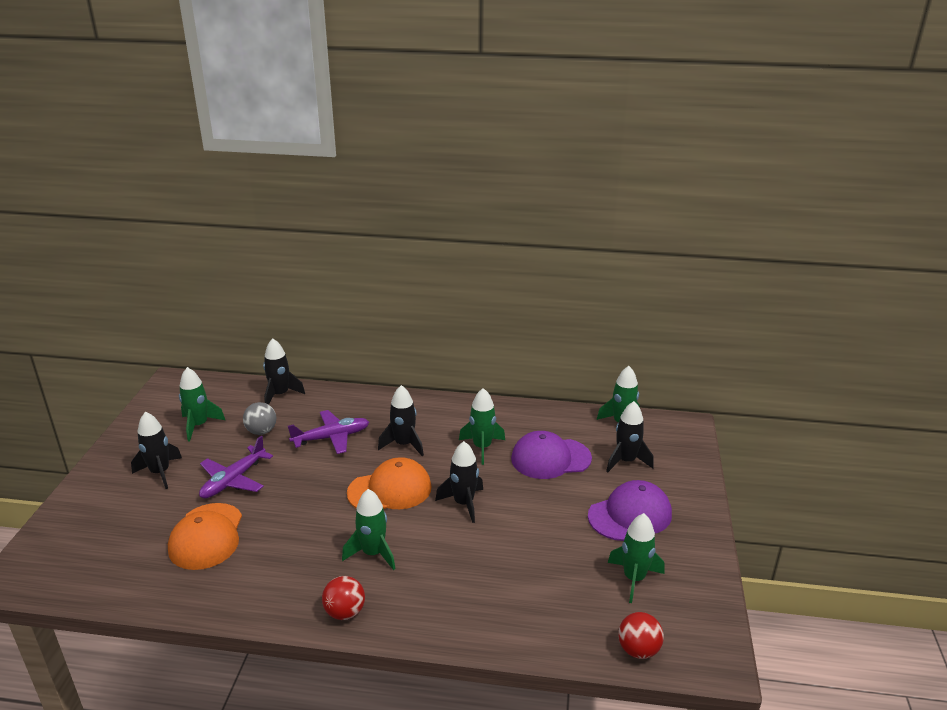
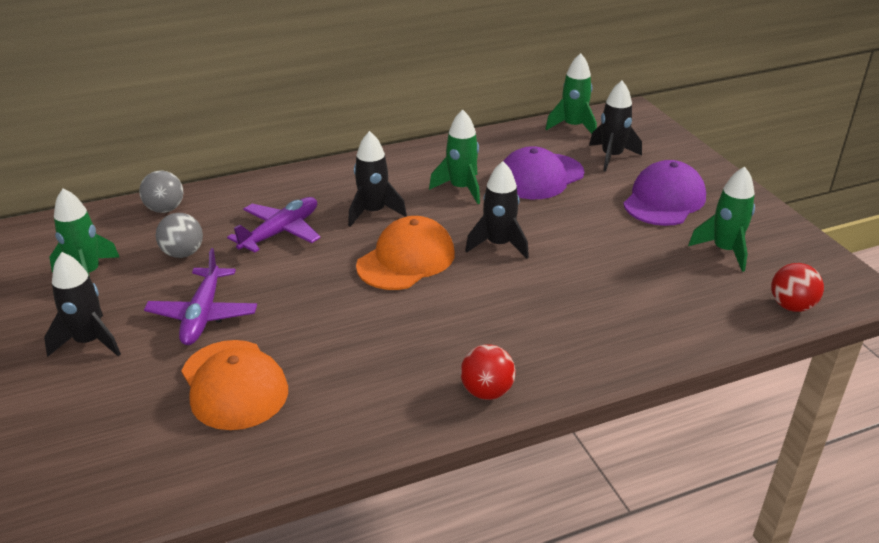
camera: 30 degrees left, 5 degrees up
(280, 395) = (165, 209): black rocket -> grey ball
(373, 553) = (455, 325): green rocket -> none

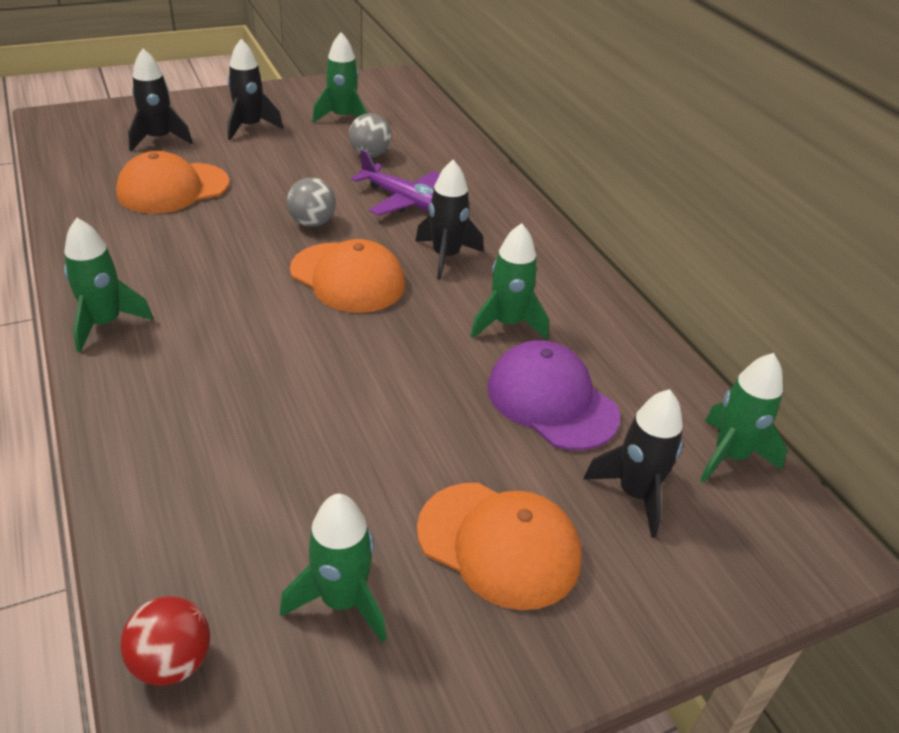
camera: 85 degrees right, 5 degrees up
(165, 209) = (445, 141): grey ball -> grey ball (312, 223)
(203, 314) = (274, 169): purple plane -> none
(487, 391) = (105, 323): red ball -> green rocket
(498, 245) = (373, 348): black rocket -> black rocket (159, 139)
(664, 200) = (499, 544): purple cap -> orange cap

